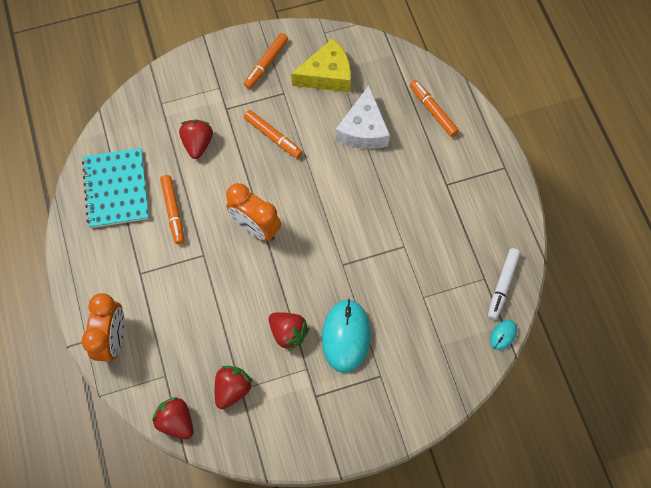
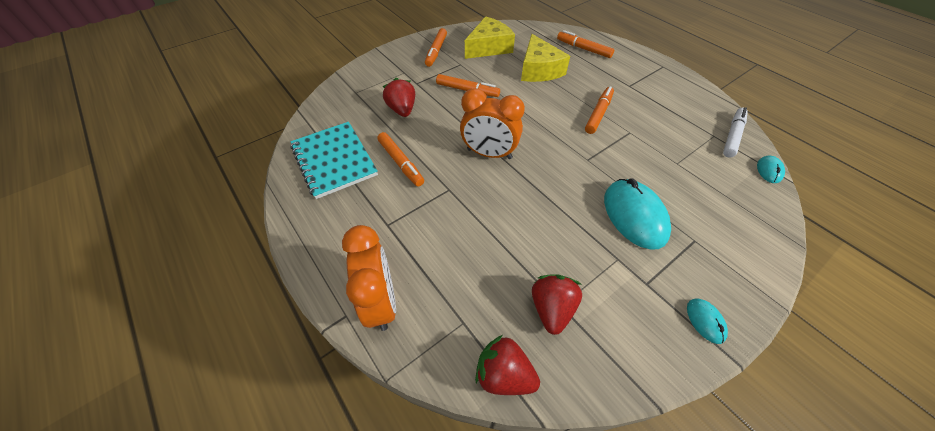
camera: 20 degrees left, 15 degrees down
(288, 333) = (576, 231): red strawberry -> none
(338, 439) = (705, 321): none -> turquoise mouse
(363, 129) = (539, 70): white cheese -> yellow cheese
(388, 213) = (598, 114): none -> orange marker
(502, 285) = (732, 136): white marker -> white marker turned 150 degrees counterclockwise

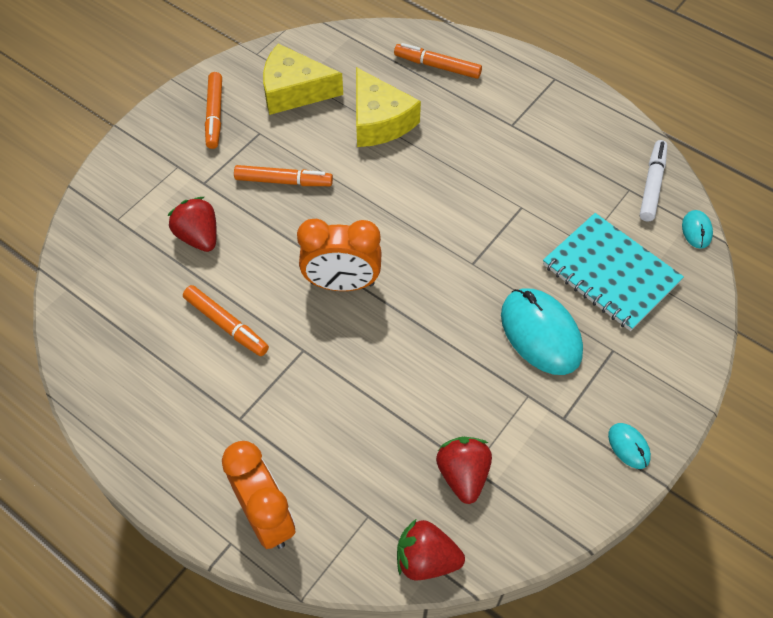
camera: 15 degrees left, 5 degrees up
(334, 160) = (132, 342): turquoise notebook -> turquoise notebook (610, 273)
(489, 47) = (294, 91): yellow cheese -> yellow cheese turned 120 degrees counterclockwise
(598, 114) = (476, 185): orange marker -> none

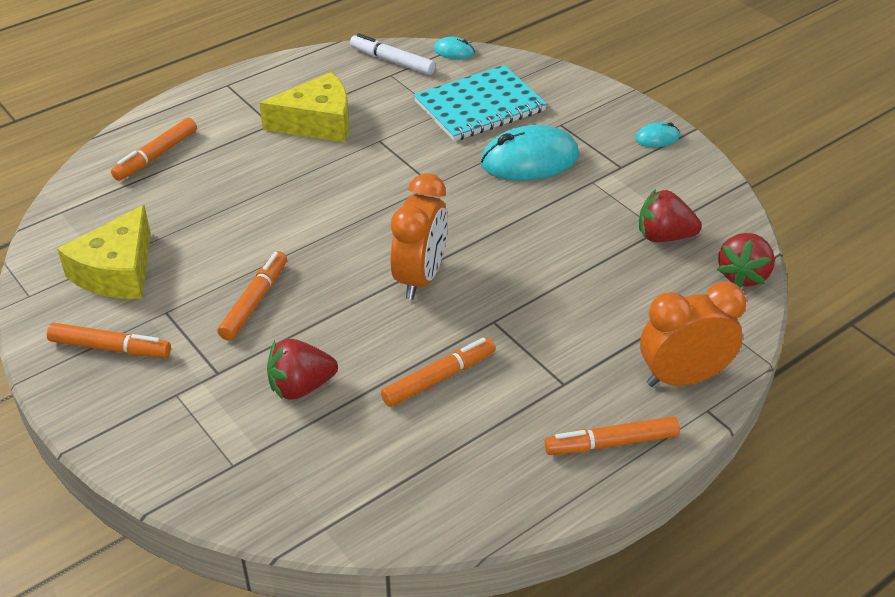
camera: 75 degrees left, 15 degrees down
(176, 467) = (611, 443): none -> orange marker
(379, 121) = (209, 212): yellow cheese -> yellow cheese (317, 122)

